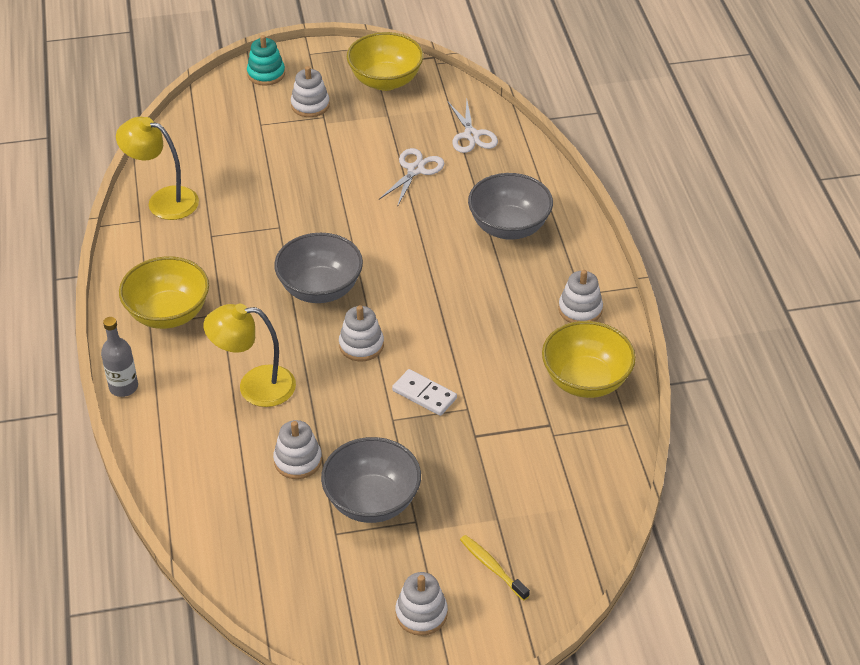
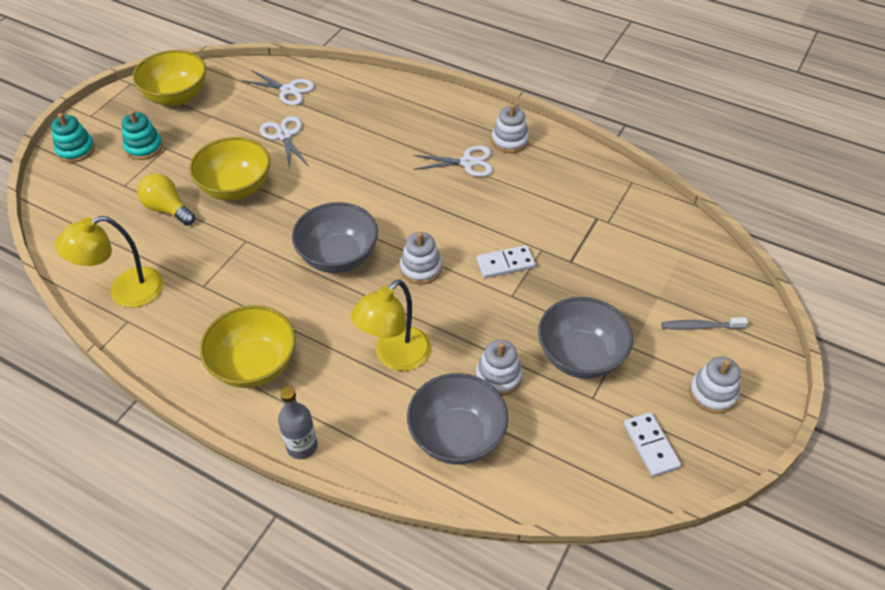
camera: 50 degrees left, 5 degrees up
(263, 164) = (168, 209): none -> yellow light bulb
(310, 105) = (144, 147): white stacking toy -> turquoise stacking toy
(323, 598) = (651, 445): none -> white domino
(492, 567) = (700, 326): yellow toothbrush -> grey toothbrush
(509, 227) = (396, 126): grey bowl -> grey bowl (457, 436)
(518, 299) = (467, 162): none -> white scissors
(585, 380) = (575, 177): yellow bowl -> yellow bowl (236, 188)

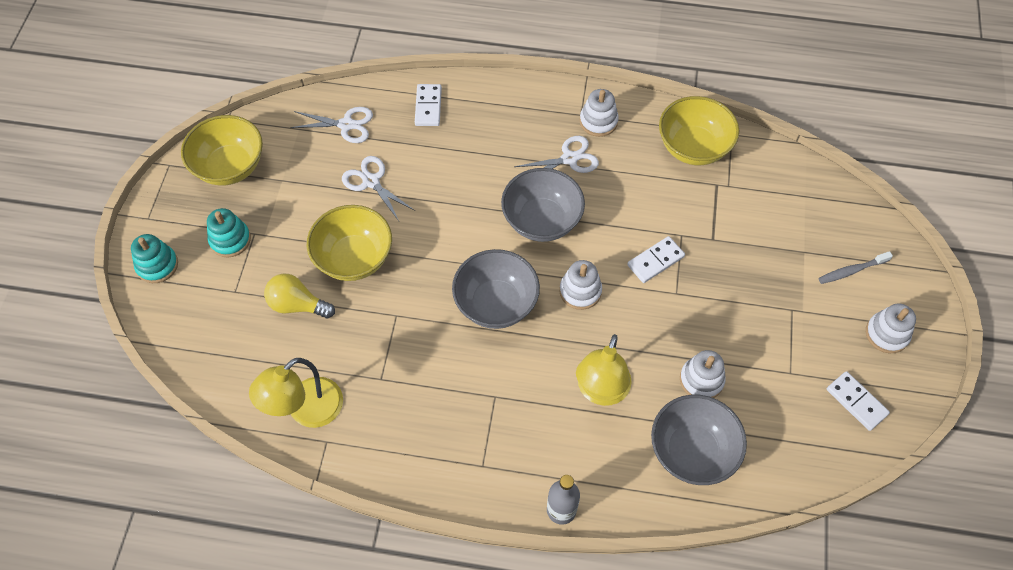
camera: 20 degrees left, 10 degrees up
(254, 365) = (476, 445): yellow bowl -> yellow bowl (693, 147)
(364, 94) = (428, 106): none -> white domino
(580, 356) = (762, 335): grey bowl -> grey bowl (541, 221)

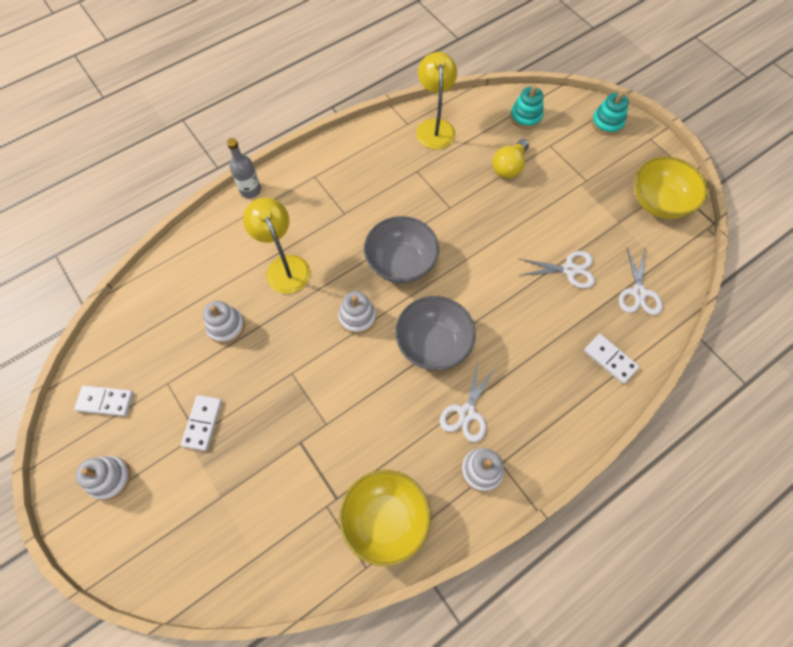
camera: 135 degrees right, 5 degrees up
(230, 240) = (593, 166): turquoise stacking toy -> turquoise stacking toy (525, 117)
(297, 305) = (509, 167): yellow light bulb -> yellow light bulb turned 150 degrees clockwise
(346, 125) = (638, 293): white scissors -> white scissors turned 45 degrees counterclockwise
(354, 258) = (514, 216): yellow bowl -> none
(655, 261) = (327, 385): white domino -> white domino (202, 423)
(692, 451) = (198, 278): grey bowl -> none
(851, 271) = (170, 514): grey toothbrush -> none

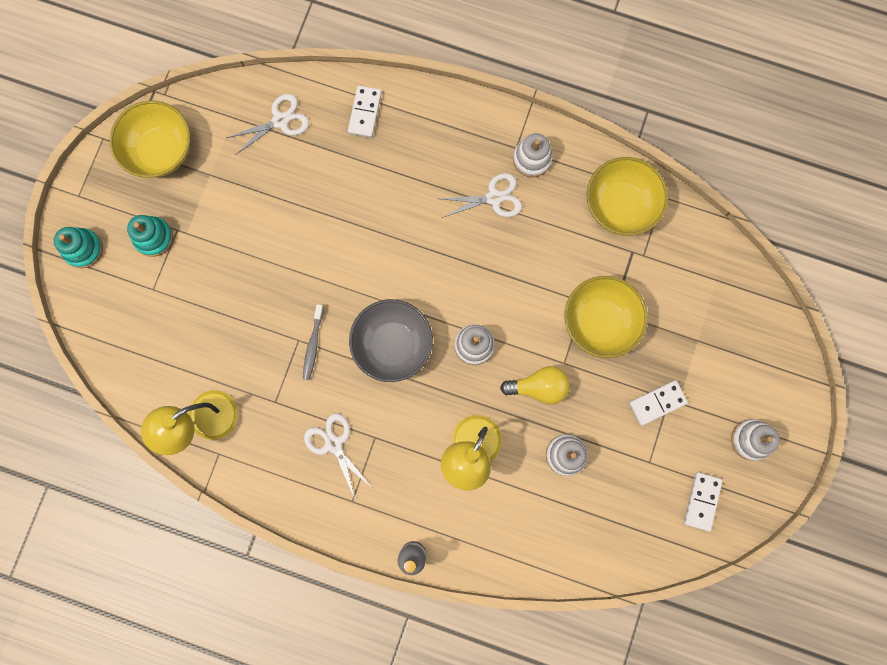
camera: 125 degrees left, 15 degrees up
(105, 401) = (702, 501): white domino -> white domino turned 45 degrees clockwise
(301, 424) = (599, 322): none -> yellow bowl
(433, 344) = (453, 263): grey bowl -> none
(439, 214) = (313, 345): none -> grey toothbrush
(509, 167) = (209, 313): yellow light bulb -> yellow light bulb (539, 387)
(525, 117) = (128, 336): turquoise stacking toy -> turquoise stacking toy (154, 237)
(569, 270) = (295, 191): white scissors -> white scissors (333, 444)

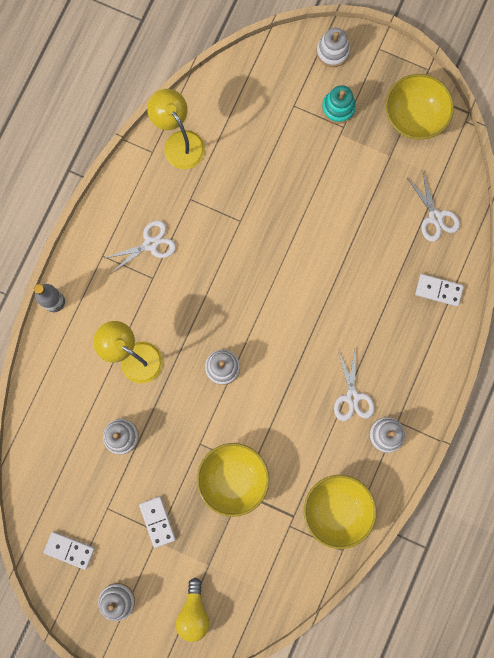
camera: 95 degrees right, 0 degrees up
(83, 249) = (332, 52): turquoise stacking toy -> white stacking toy
(313, 345) = (235, 232): grey toothbrush -> none
(392, 344) = (229, 298): grey bowl -> none
(539, 387) = (181, 419): yellow light bulb -> yellow light bulb (193, 612)

